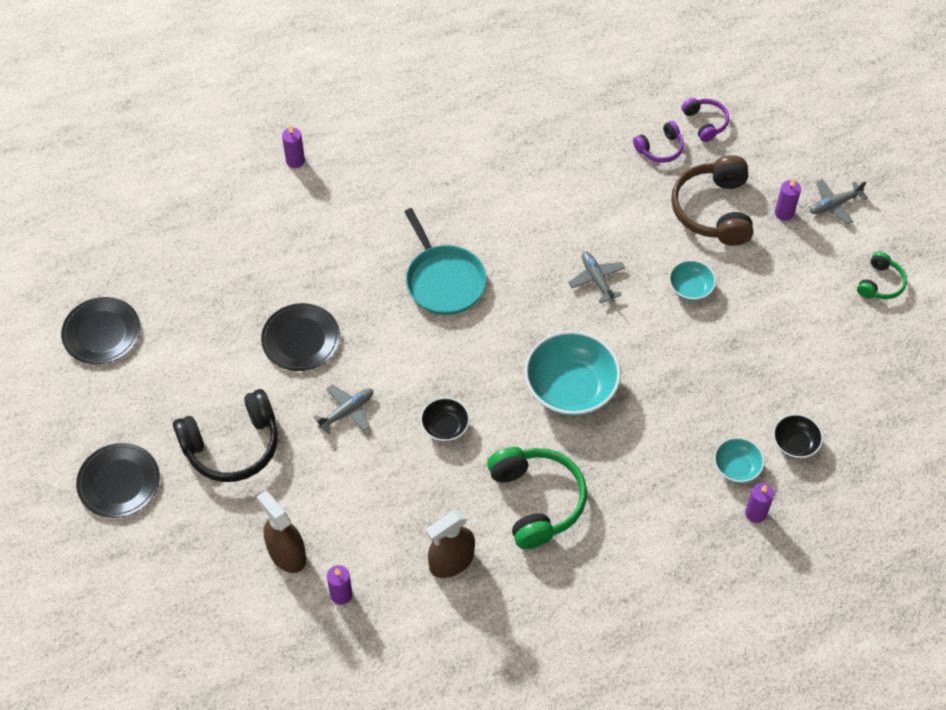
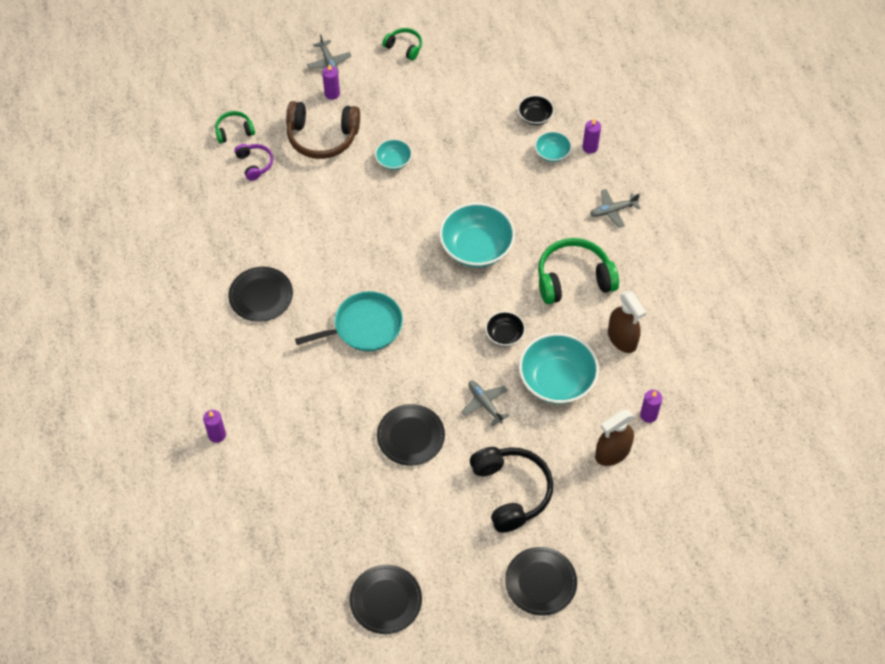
camera: 85 degrees left, 0 degrees up
(385, 487) = (557, 380): none -> turquoise bowl
(475, 177) = (261, 296): none -> black plate
(596, 279) = (377, 220): grey plane -> grey plane (613, 210)
(705, 123) = (234, 131): purple headphones -> green headphones

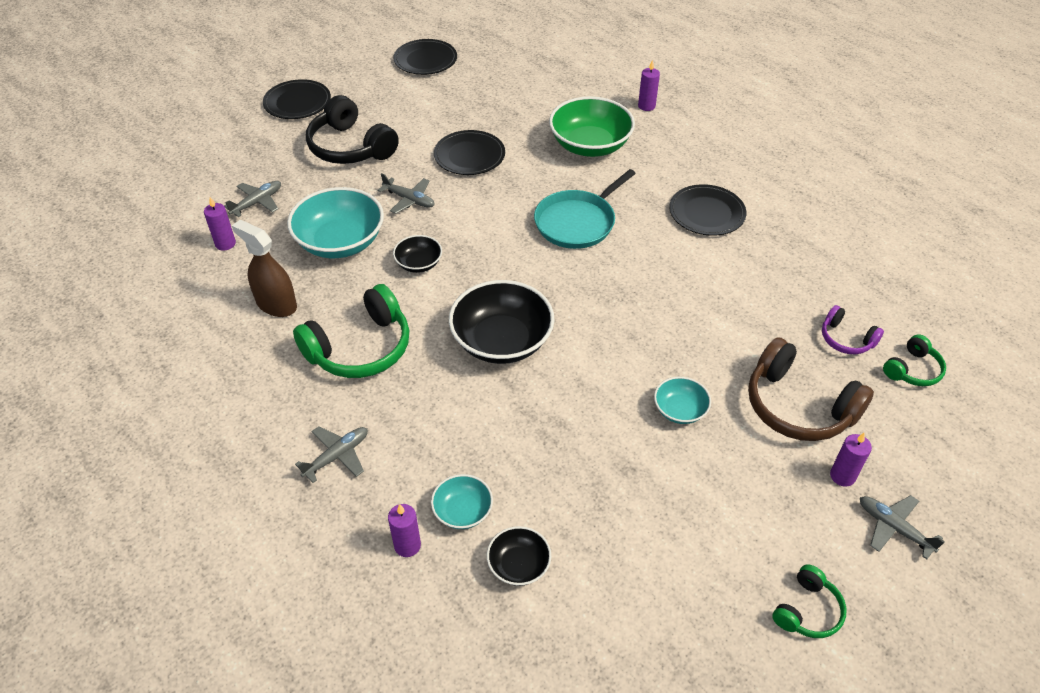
camera: 155 degrees right, 10 degrees down
(301, 405) = (590, 145): none -> green bowl
(322, 137) = (798, 406): brown headphones -> brown headphones turned 120 degrees counterclockwise
(404, 47) = (807, 610): green headphones -> green headphones turned 60 degrees counterclockwise
(476, 248) = (502, 341): turquoise bowl -> black bowl
(612, 453) = (257, 202): brown spray bottle -> grey plane

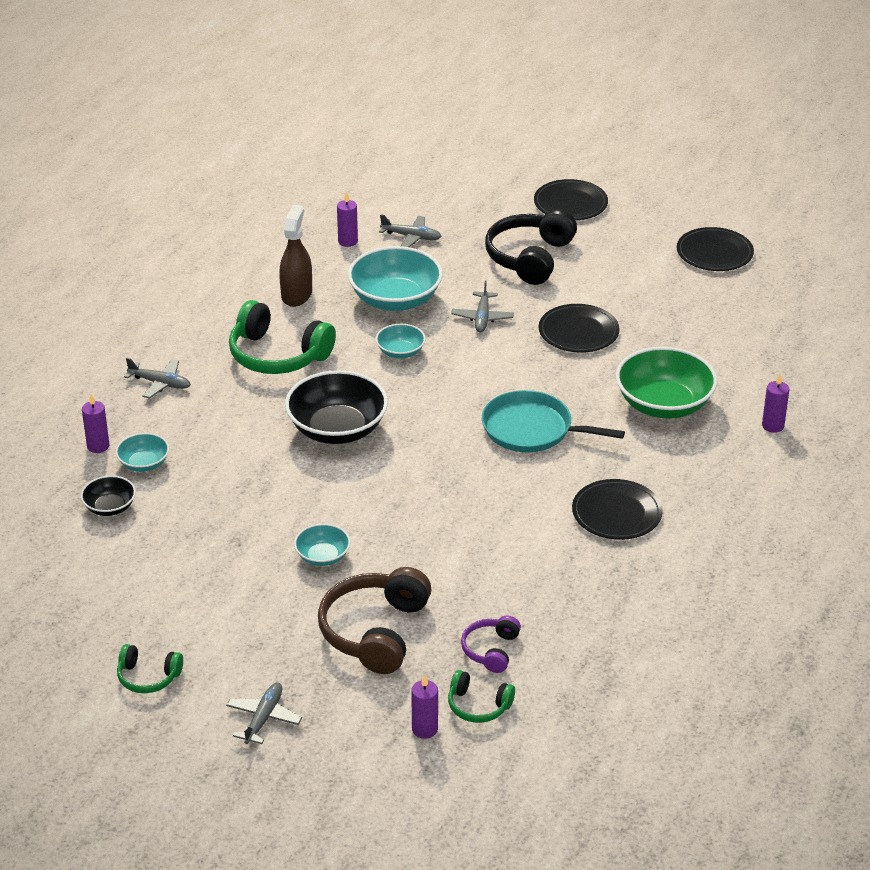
camera: 65 degrees right, 10 degrees down
(419, 263) = (400, 352): black bowl -> turquoise bowl
(842, 476) = (305, 675): purple candle -> purple candle (424, 729)

